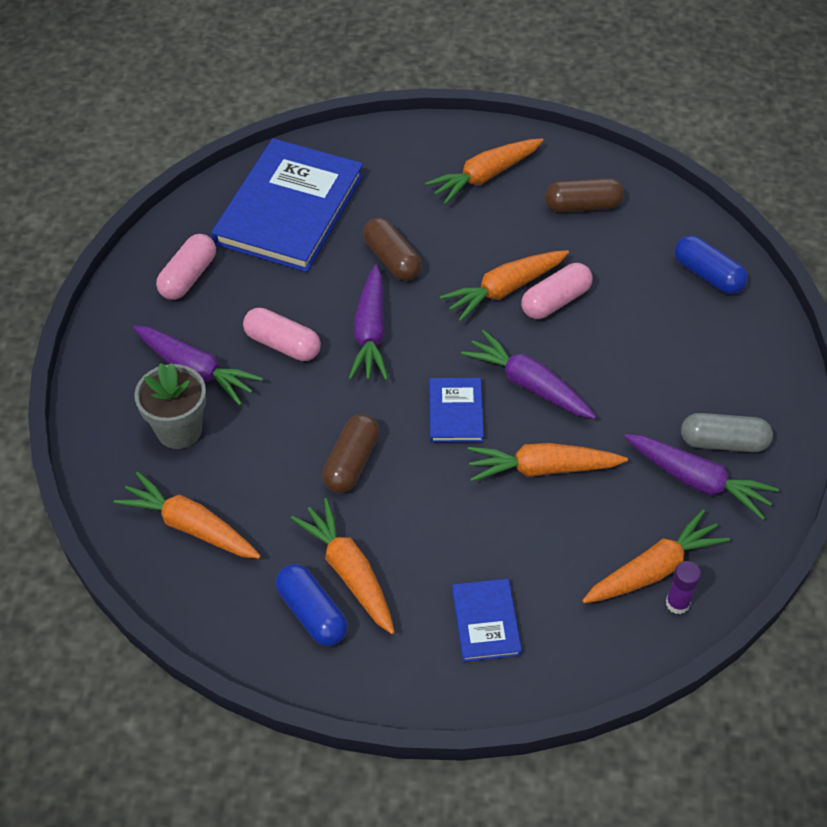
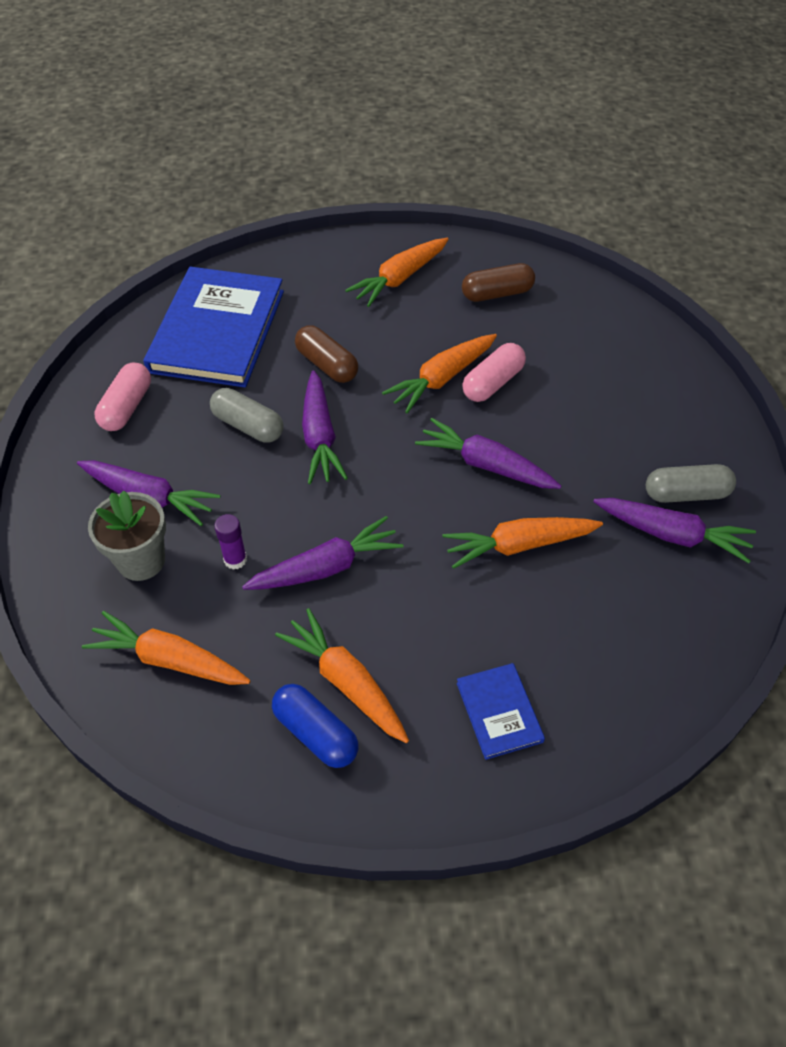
camera: 10 degrees left, 0 degrees up
(282, 344) = (234, 460): pink capsule -> none
(302, 312) = (248, 426): none -> grey capsule
(351, 462) = (326, 567): brown capsule -> purple carrot
(455, 412) = (420, 502): blue book -> none
(653, 569) = (653, 630): orange carrot -> none
(677, 603) = (686, 661): purple glue stick -> purple glue stick (235, 559)
(707, 275) = (628, 341): blue capsule -> none

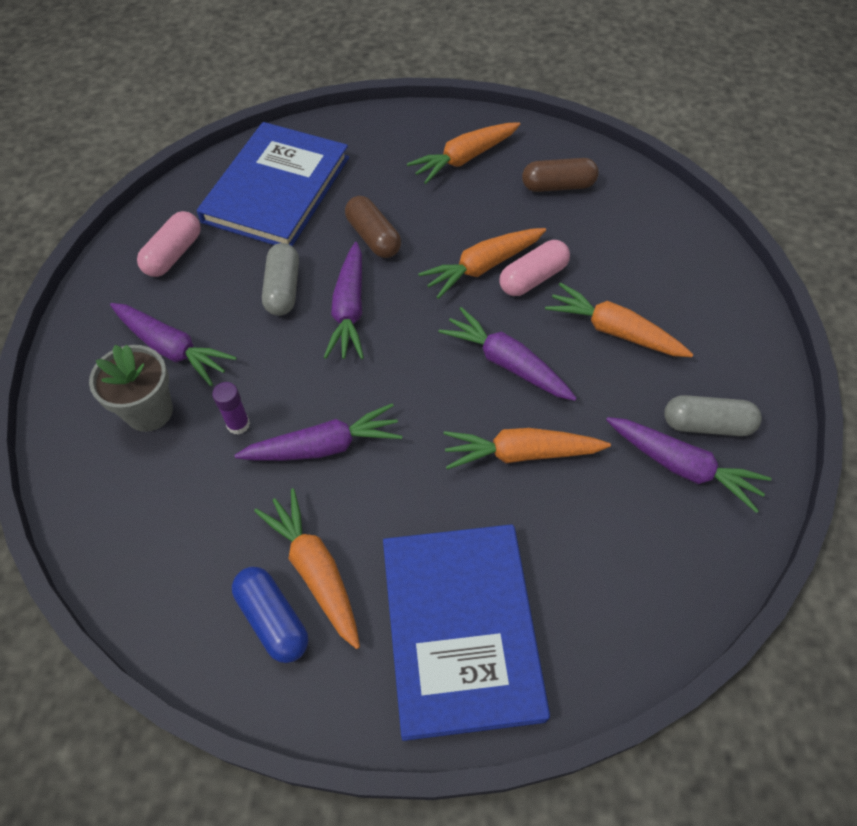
camera: 10 degrees right, 5 degrees up
(169, 660) = (151, 517): orange carrot -> orange carrot (614, 331)
(248, 426) = (283, 289): grey capsule -> grey capsule turned 45 degrees clockwise
(499, 712) = (461, 629): blue book -> blue book, size x2.18

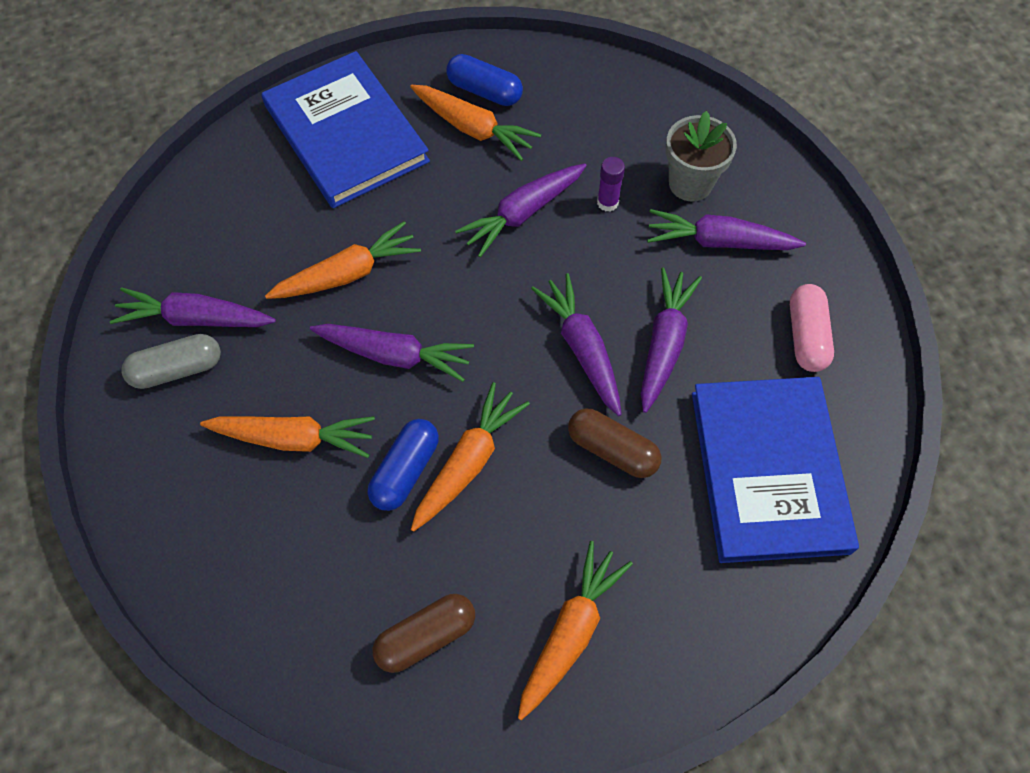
camera: 155 degrees right, 5 degrees up
(283, 289) = (664, 344): grey capsule -> purple carrot
(533, 278) = (405, 471): pink capsule -> blue capsule

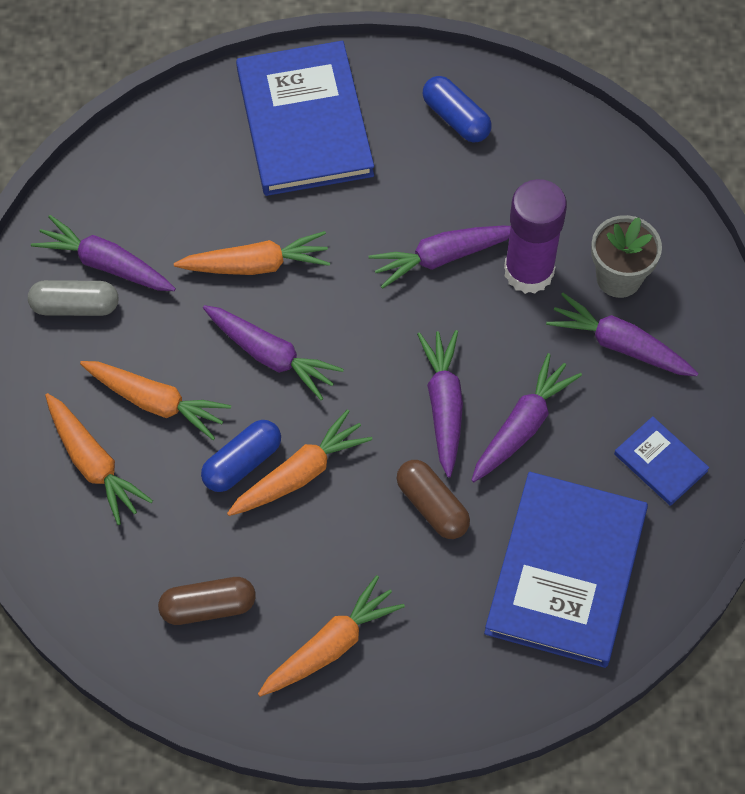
camera: 20 degrees right, 0 degrees up
(473, 129) = (429, 155): orange carrot -> orange carrot (93, 463)
(607, 202) = (528, 272): purple glue stick -> purple glue stick, size x2.26
(806, 336) = (660, 462): pink capsule -> blue book

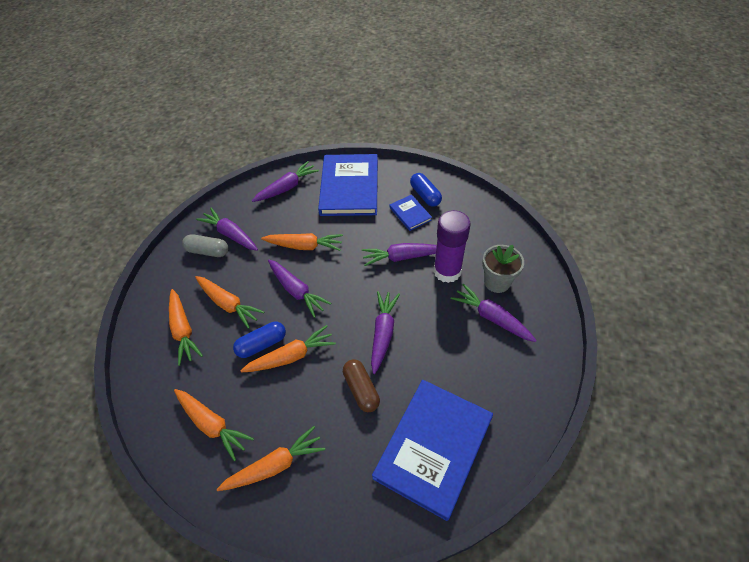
camera: 15 degrees right, 10 degrees down
(208, 607) = (212, 424): brown capsule -> orange carrot
(522, 426) = (425, 352): purple carrot -> purple carrot (287, 188)
(660, 462) = (505, 389): blue book -> blue book (410, 214)

